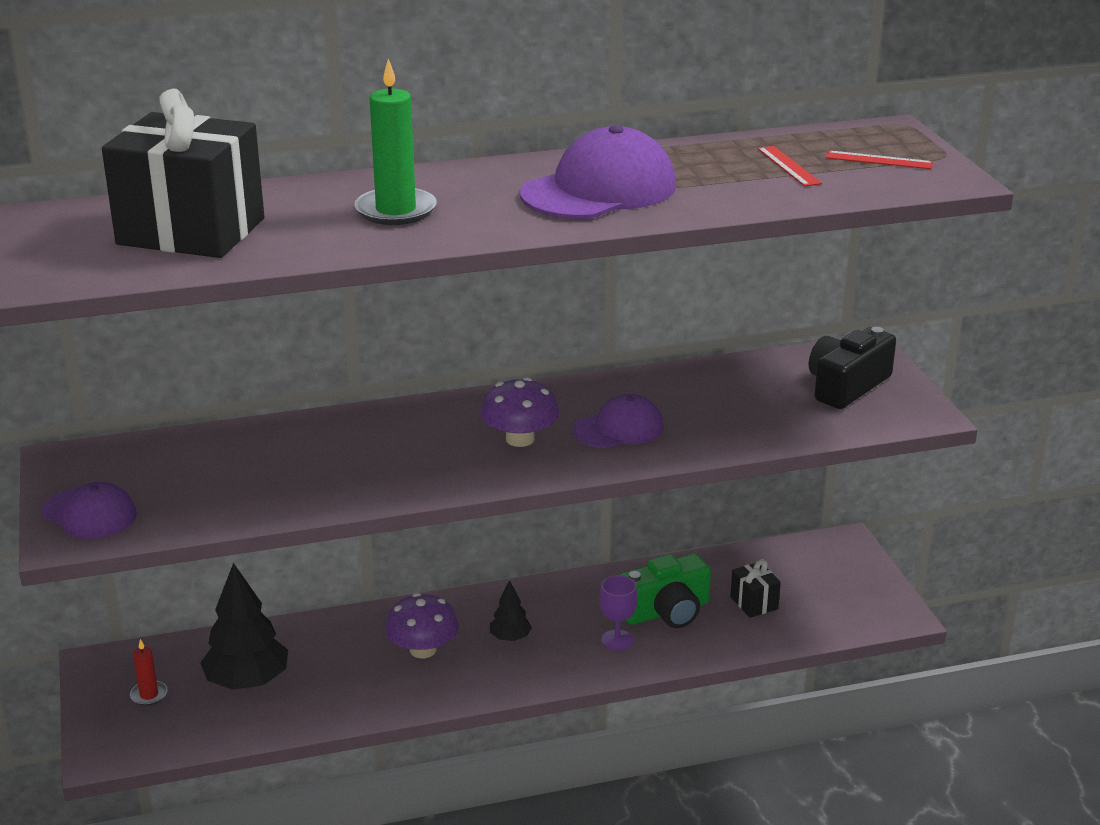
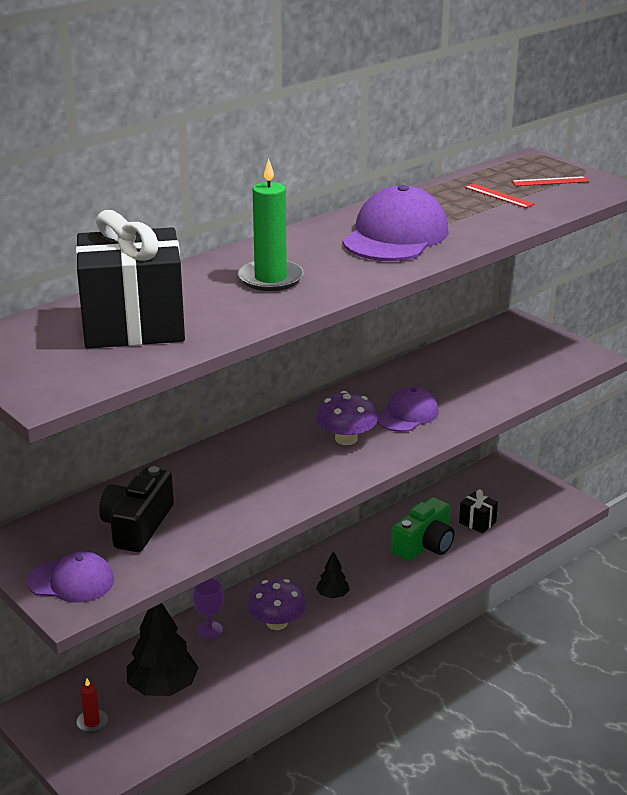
camera: 25 degrees left, 0 degrees up
(617, 640) = (407, 575): purple goblet -> purple goblet (209, 630)
(846, 386) = (526, 349): black camera -> black camera (138, 525)

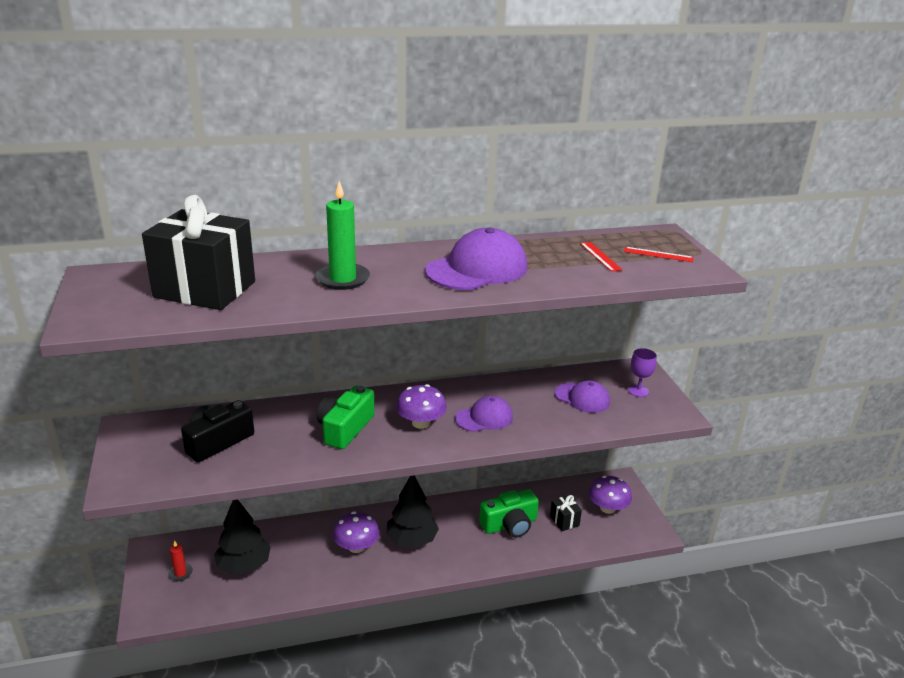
camera: 25 degrees right, 0 degrees up
(71, 581) = (136, 468): purple cap -> purple cap (582, 398)
(209, 630) = (308, 534): purple goblet -> purple goblet (638, 391)
(269, 468) = (345, 428): none -> green camera
(332, 595) = (411, 540): black tree -> black tree, size x1.96
(511, 496) = (607, 508): none -> purple mushroom

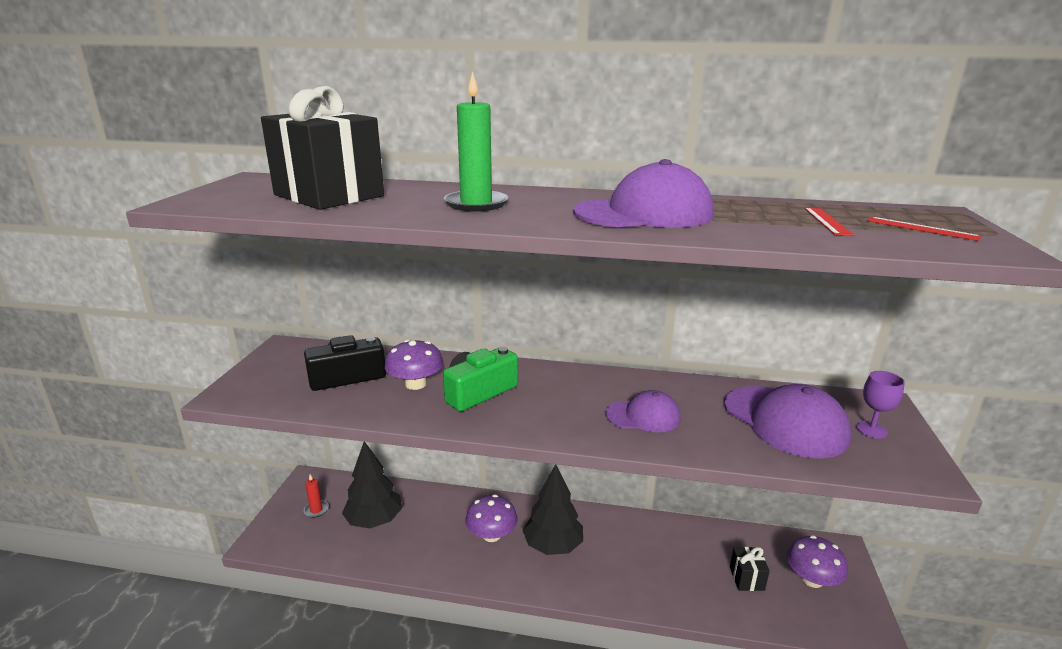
camera: 25 degrees right, 5 degrees down
(421, 423) = (564, 405): purple mushroom -> purple mushroom (415, 384)
(509, 524) = (674, 562): green camera -> none
(582, 398) = (785, 421): purple cap -> purple cap, size x1.67

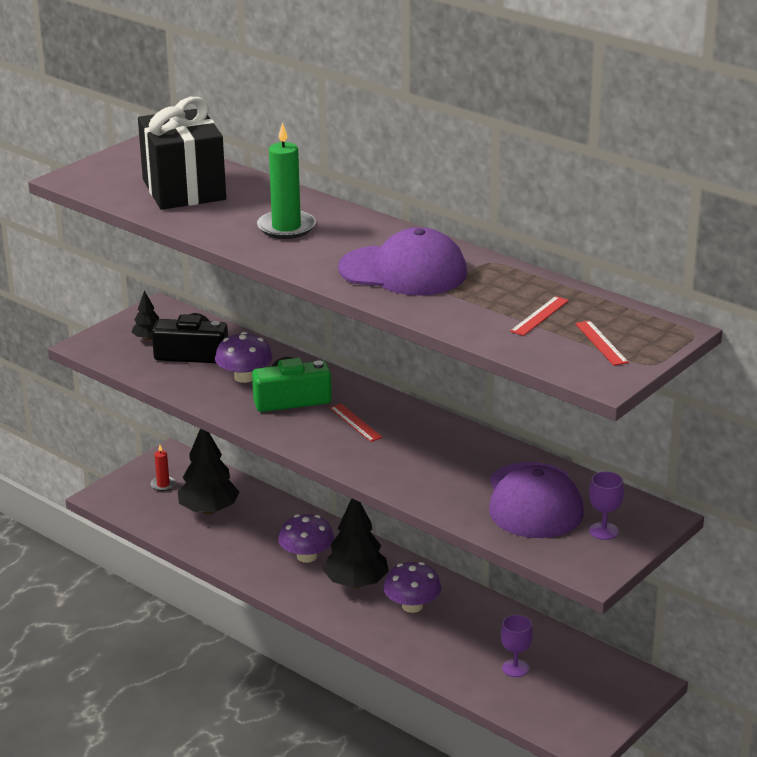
camera: 30 degrees right, 5 degrees up
(290, 373) = (148, 338): none -> black tree
(557, 396) = (355, 422): none -> red ruler
(643, 416) = (411, 460): purple cap -> none
(746, 578) = (515, 668): black gift -> purple goblet
(812, 579) = (580, 691): purple mushroom -> purple mushroom (412, 606)

